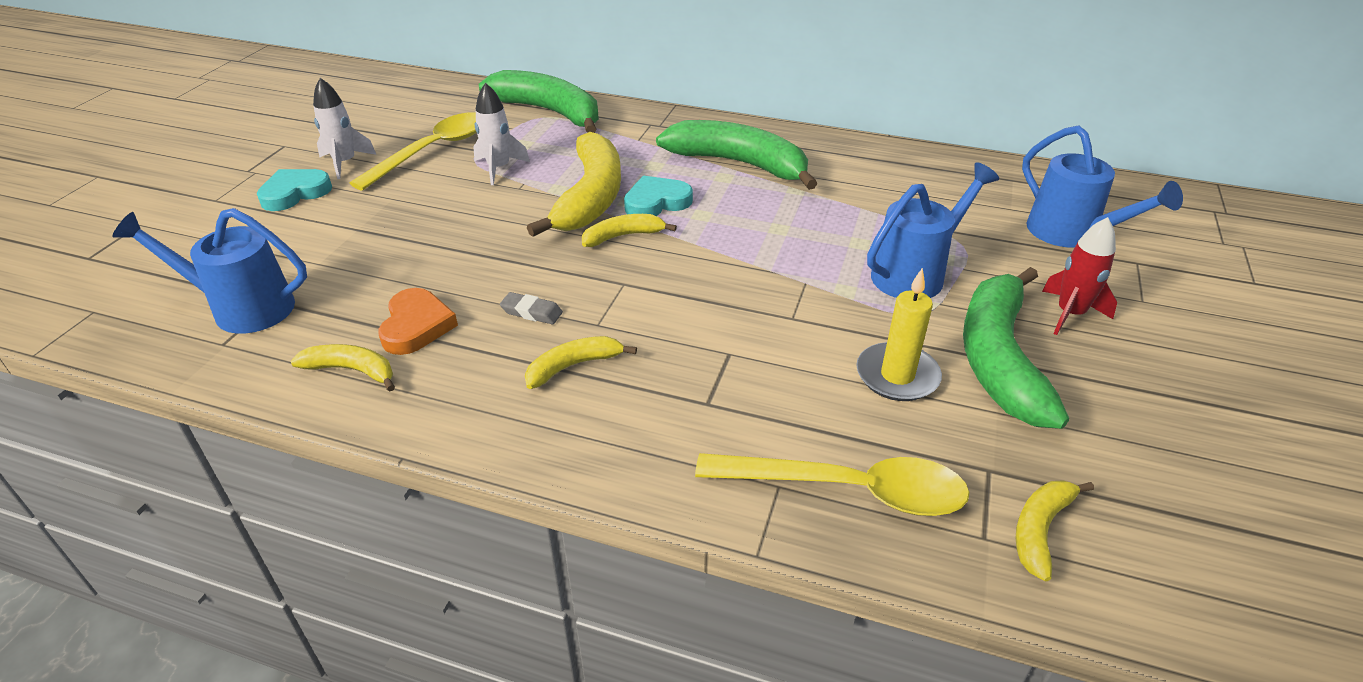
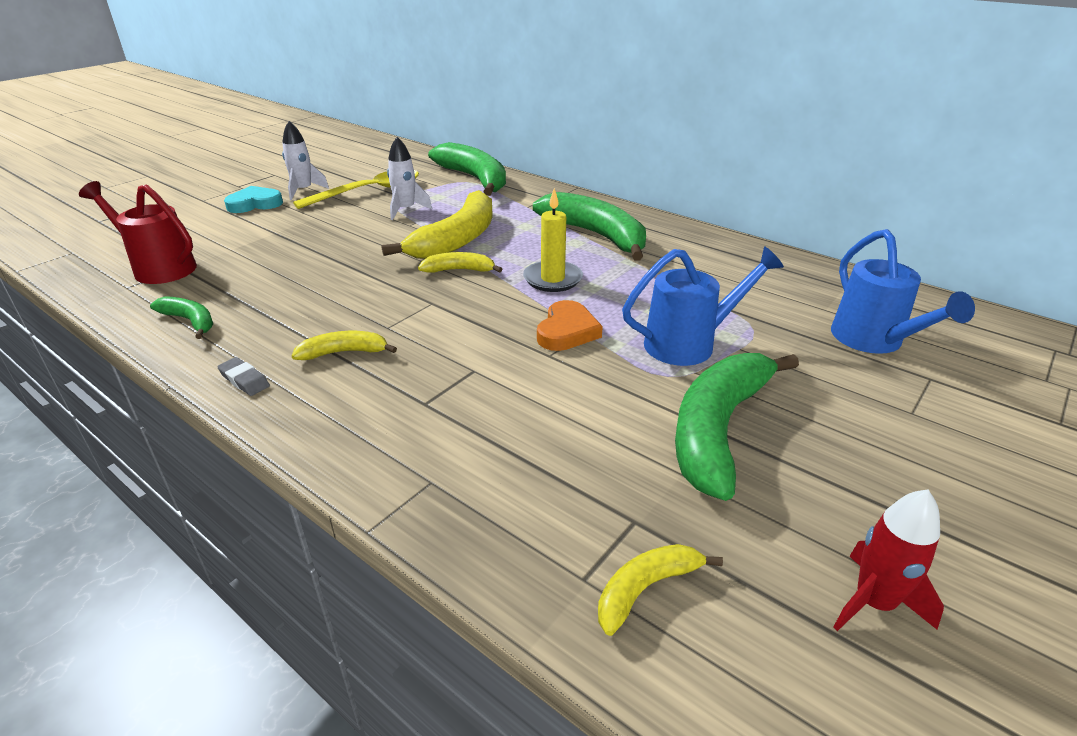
camera: 20 degrees right, 5 degrees down
(242, 308) = (159, 268): blue watering can -> red watering can
(352, 370) = (190, 321): yellow banana -> green banana
(416, 326) = (258, 301): orange heart -> orange heart (567, 331)
(531, 312) = (346, 309): grey eraser -> grey eraser (244, 380)
(656, 202) = (505, 251): turquoise heart -> none
(847, 490) = (487, 501): yellow spoon -> none
(897, 376) = (607, 421): yellow candle -> yellow candle (552, 279)
(1070, 314) = (821, 407): red rocket -> red rocket (874, 602)

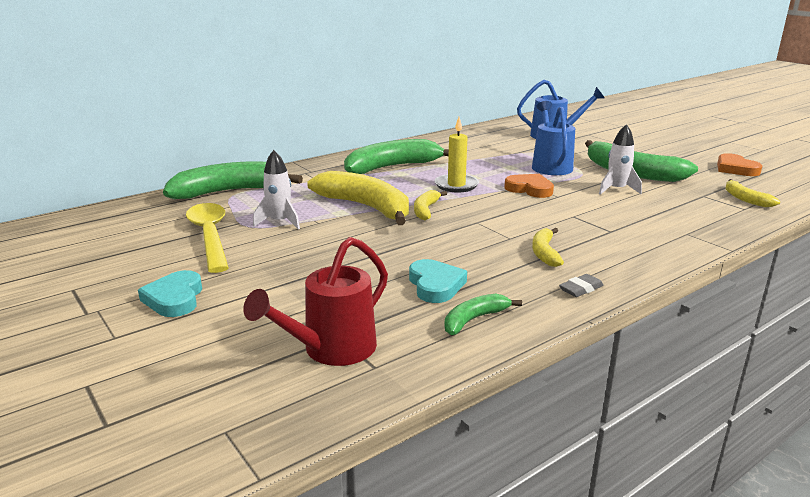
camera: 75 degrees left, 10 degrees down
(265, 296) = (435, 285): none -> turquoise heart
(303, 190) = (162, 270): white rocket -> white rocket (616, 190)
(874, 602) = (735, 169): red rocket -> orange heart

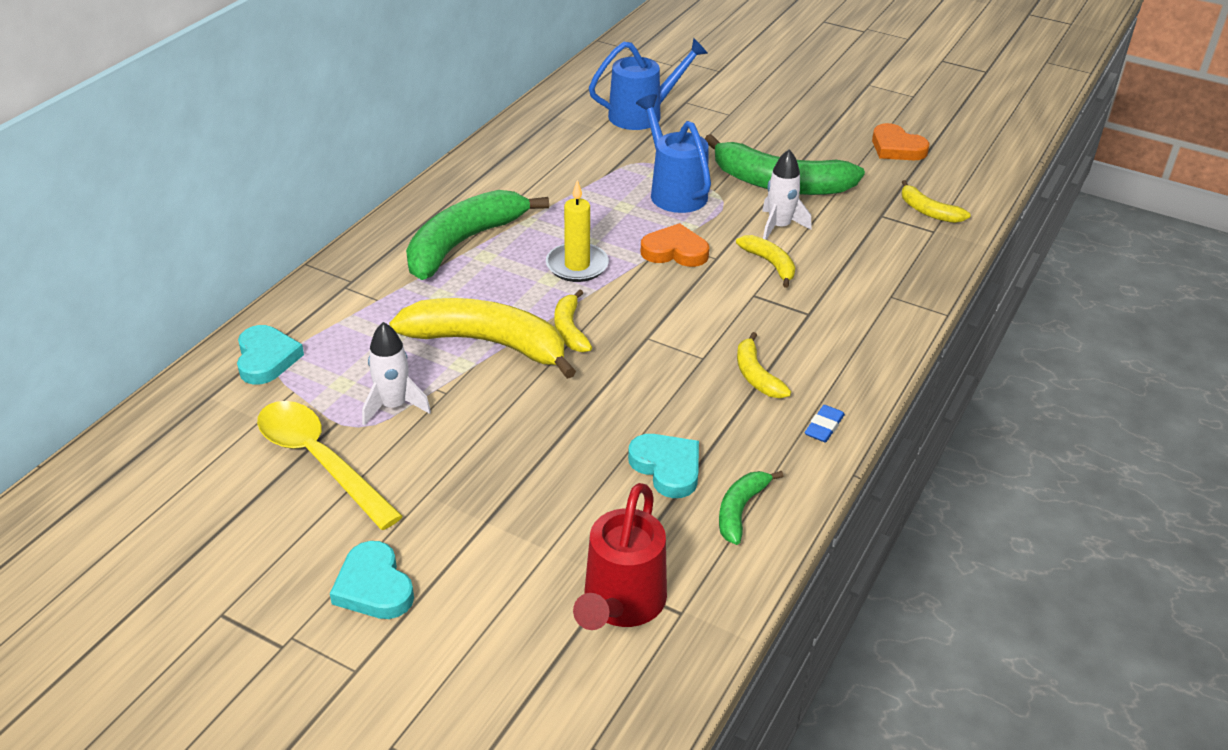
camera: 25 degrees left, 15 degrees up
(229, 191) = (266, 358): green banana -> turquoise heart
(581, 289) = (824, 427): grey eraser -> blue eraser
(597, 204) = (770, 264): none -> yellow banana

